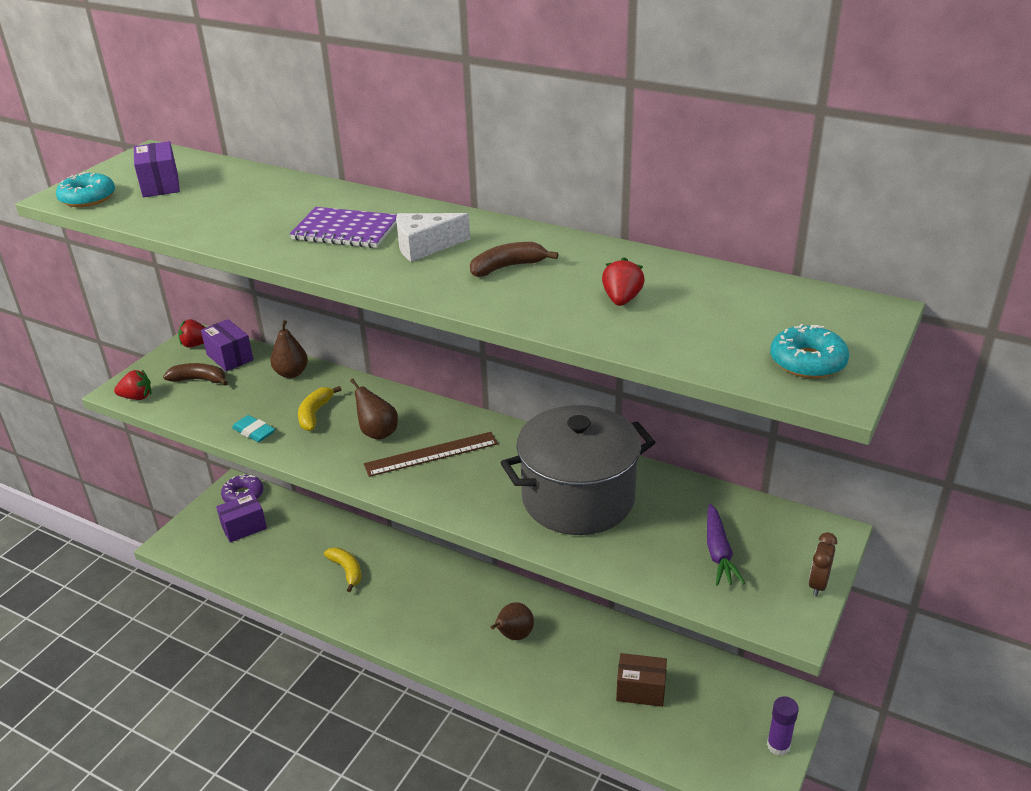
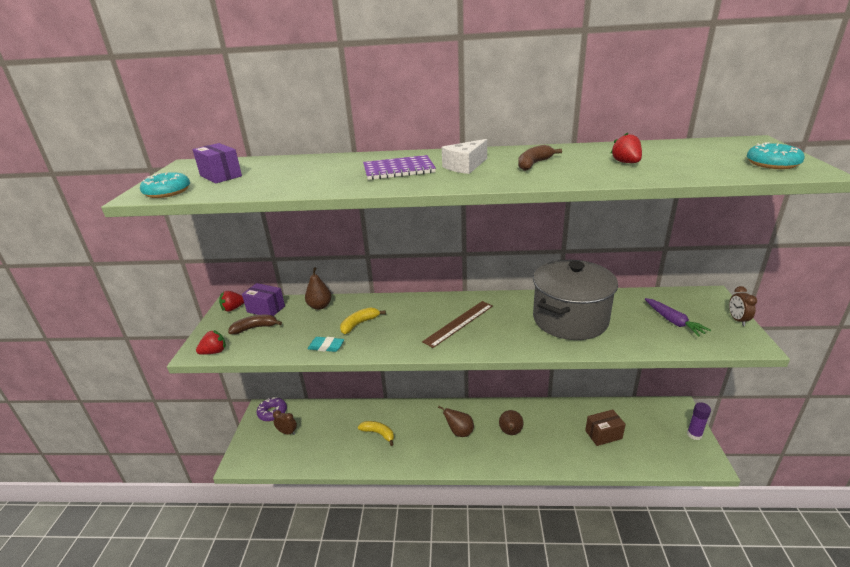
camera: 25 degrees left, 5 degrees down
(244, 527) = (287, 432): purple box -> brown clock
(315, 414) = (359, 324): yellow banana -> yellow banana turned 60 degrees clockwise
(377, 433) = (412, 322): brown pear -> brown pear (459, 432)

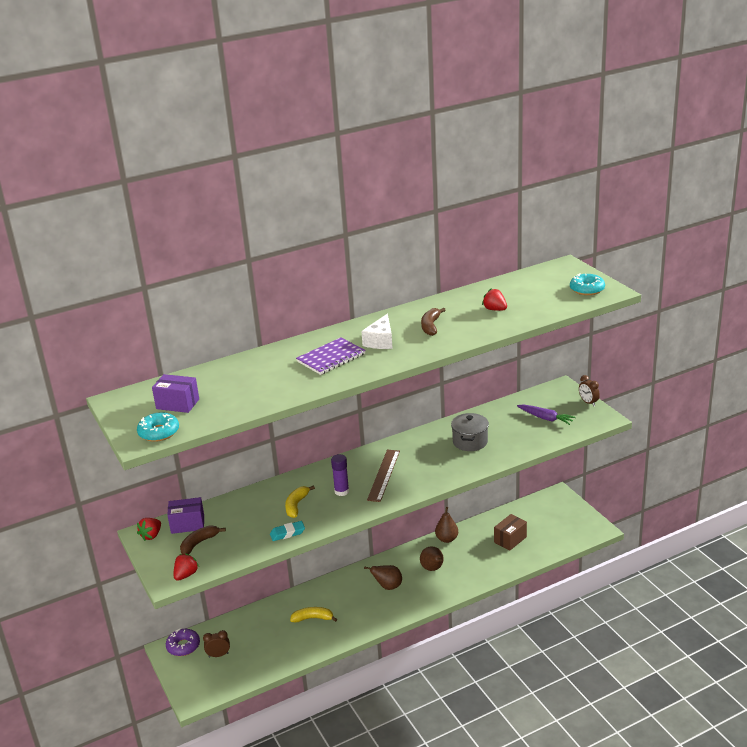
camera: 30 degrees left, 0 degrees up
(320, 306) = (240, 503): brown pear -> brown pear (447, 539)
(570, 319) = (470, 442): grey pot -> grey pot, size x0.53
(694, 434) = (578, 512): purple glue stick -> purple glue stick (341, 491)

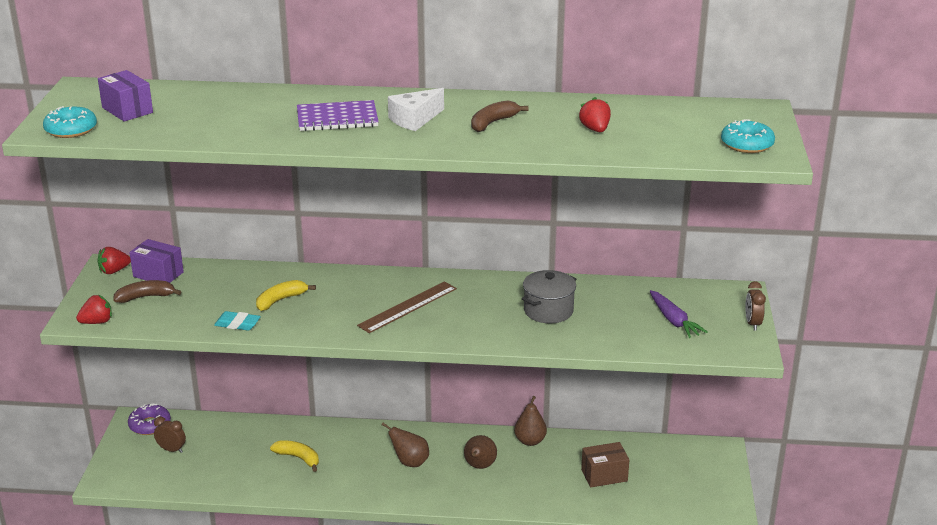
camera: 30 degrees right, 0 degrees up
(341, 491) = (343, 305): purple glue stick -> none

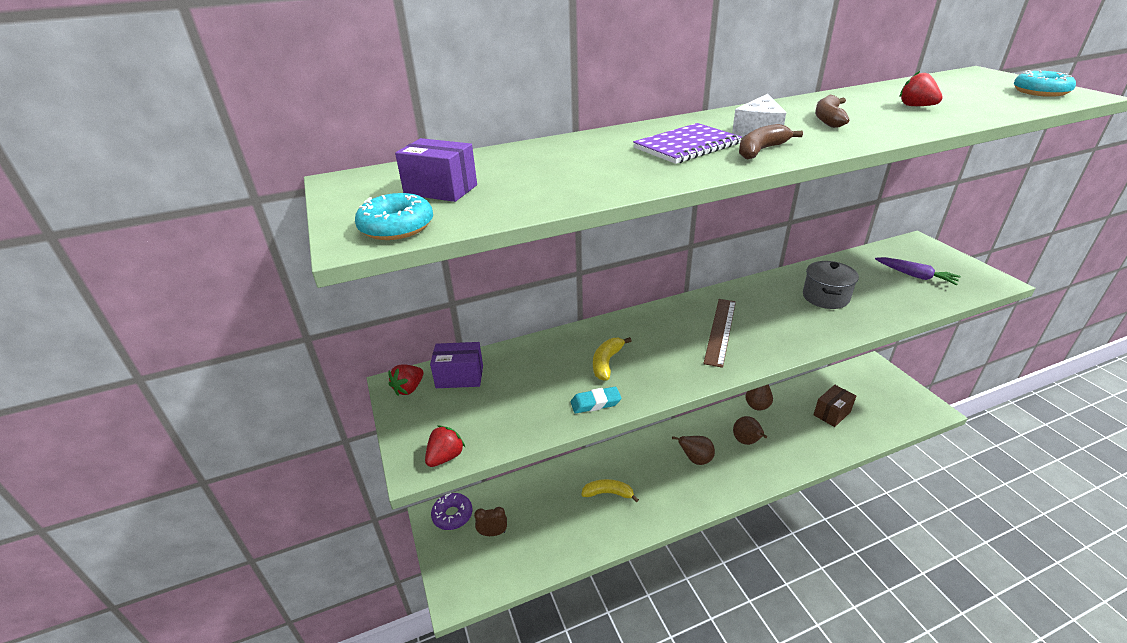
camera: 25 degrees left, 5 degrees up
(145, 297) = (471, 406): brown banana -> brown banana (761, 150)
(752, 323) = (963, 261): brown clock -> none

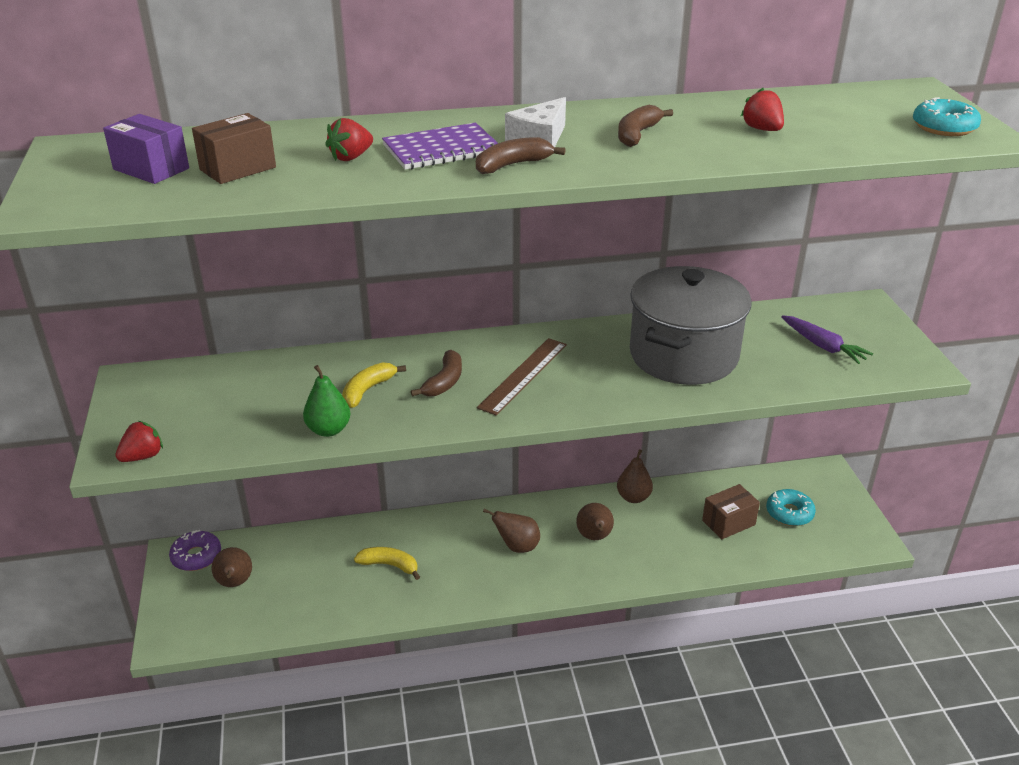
camera: 10 degrees right, 0 degrees up
(397, 227) = (83, 203): turquoise donut -> turquoise donut (789, 513)
(409, 388) = (138, 384): red strawberry -> red strawberry (351, 157)
(459, 377) = (197, 380): purple box -> none
(493, 533) = (234, 583): brown clock -> brown pear
(523, 180) = (237, 168): none -> brown box
(595, 403) = (328, 430): turquoise eraser -> green pear
(663, 346) = (444, 382): none -> brown banana
(825, 297) = (683, 355): grey pot -> grey pot, size x1.88

